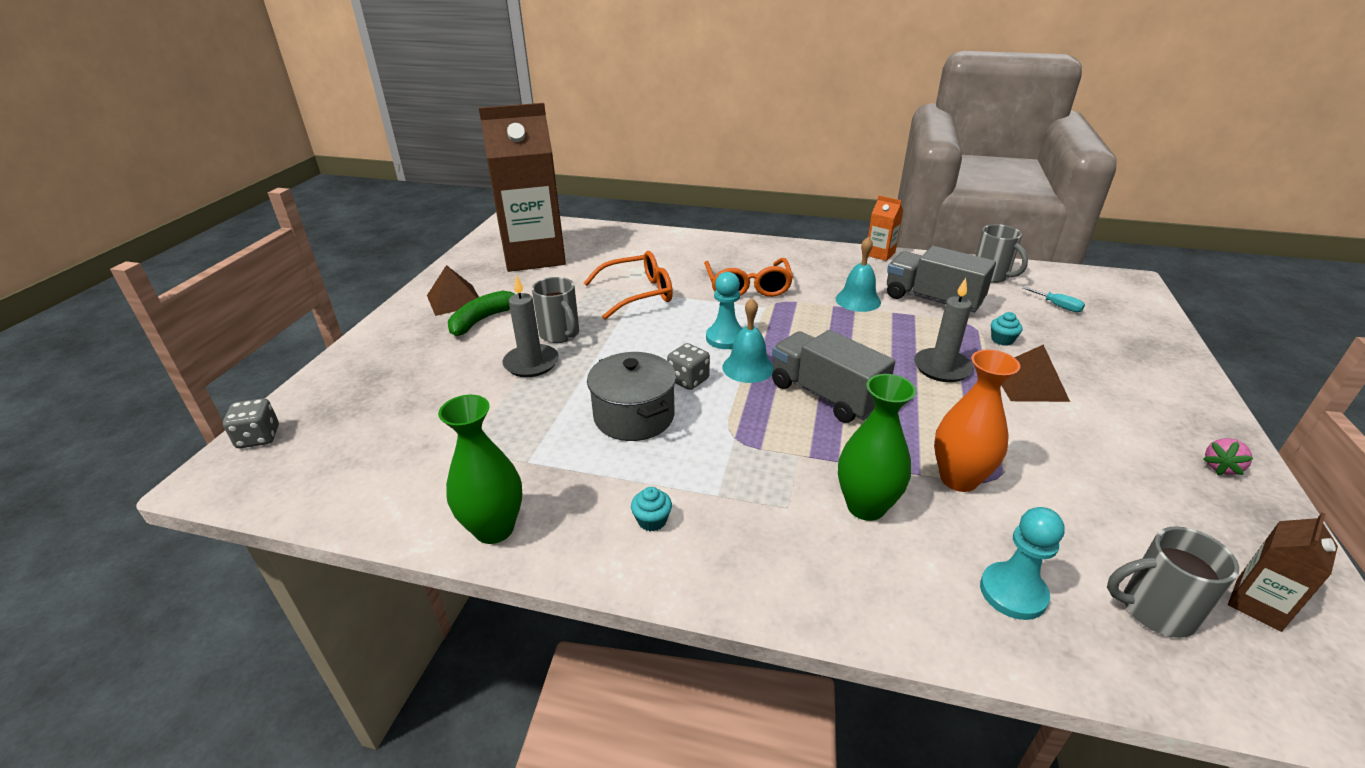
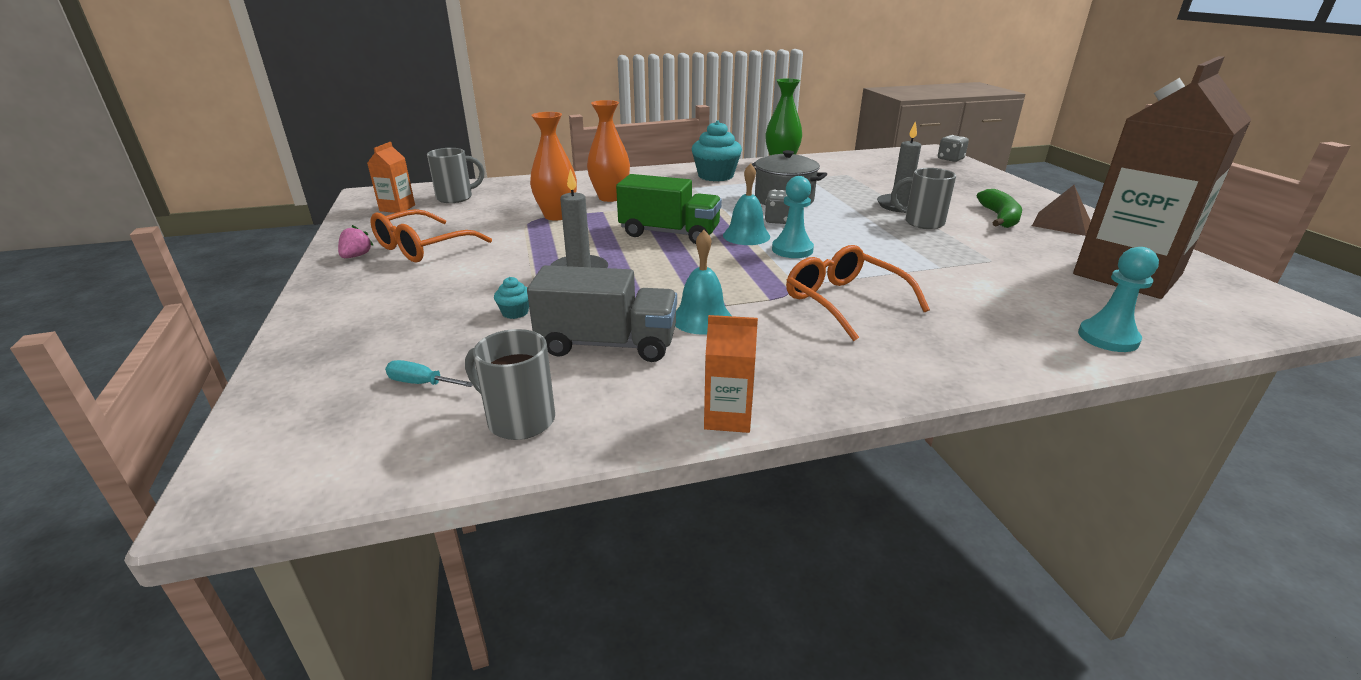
camera: 150 degrees right, 5 degrees down
(638, 294) = (935, 265): orange glasses -> orange glasses (422, 247)
(652, 520) = (715, 176): turquoise cupcake -> turquoise cupcake, size x2.22
(825, 395) = (669, 233): grey truck -> green truck
(866, 506) = (610, 197): green vase -> orange vase
(1013, 592) = (527, 190): turquoise pawn -> turquoise pawn (1108, 338)
(1029, 384) = (494, 277): brown pyramid -> none
(1258, 604) = (397, 208): brown carton -> orange carton

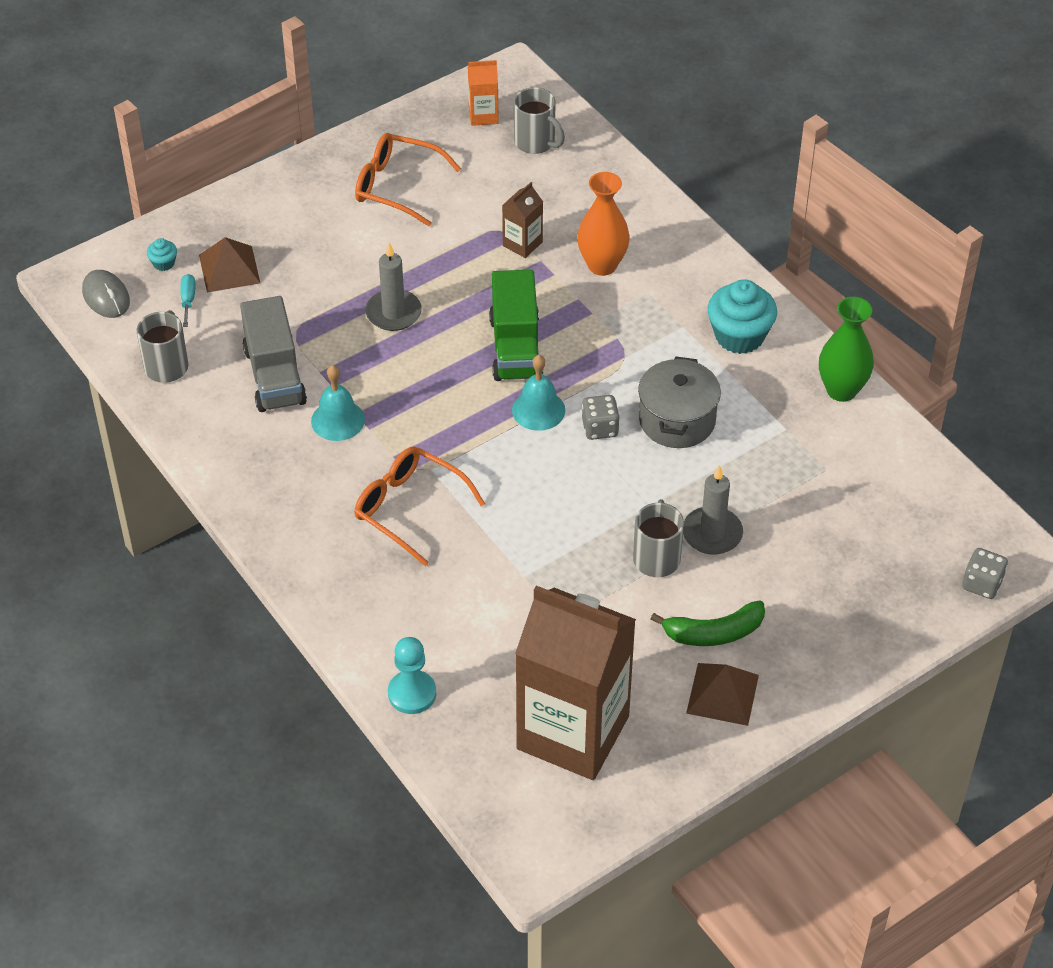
camera: 70 degrees right, 20 degrees up
(324, 455) = (106, 297): none -> grey mouse
(356, 256) = (359, 155): pink strawberry -> none
(407, 346) = (229, 269): none -> brown pyramid
(515, 312) = (301, 303): turquoise cupcake -> turquoise cupcake (163, 263)
(557, 216) = (522, 244): orange vase -> brown carton
(728, 417) = (206, 467): orange carton -> none
(792, 250) = (516, 453): turquoise pawn -> none
(844, 302) = (409, 508): orange glasses -> orange glasses turned 90 degrees counterclockwise

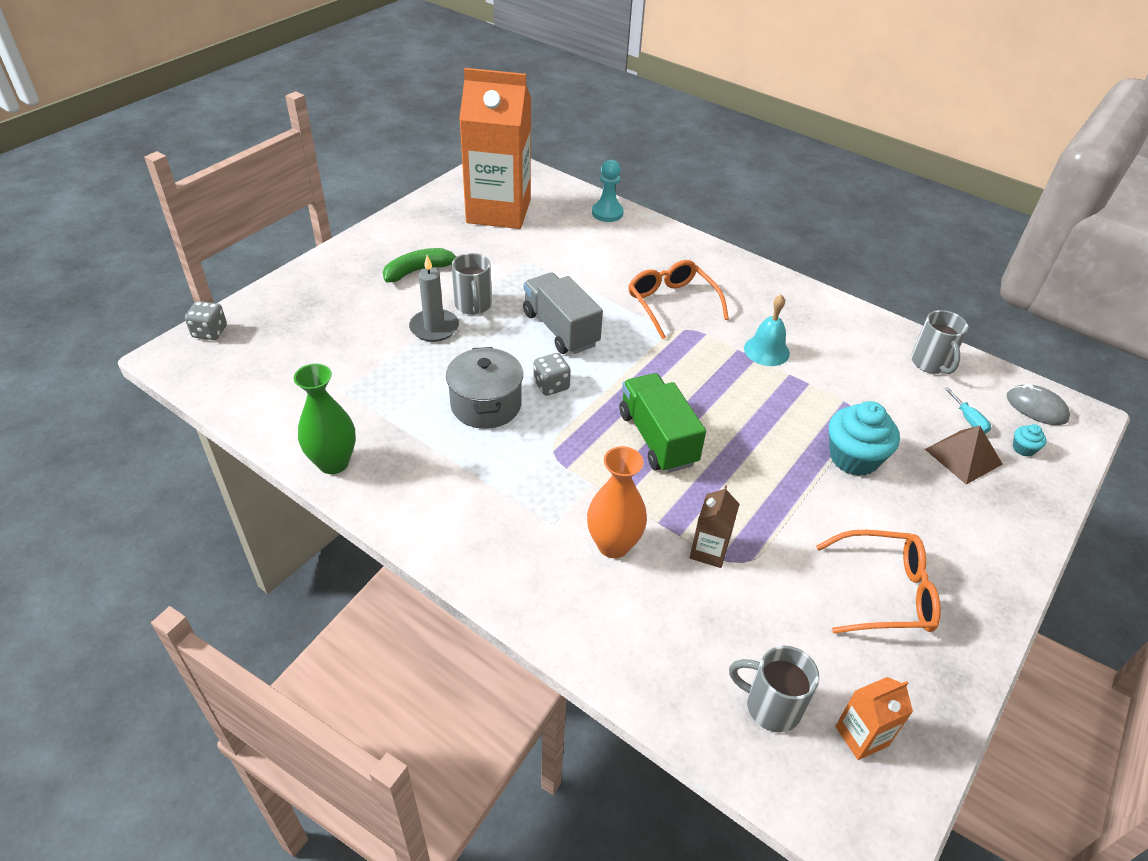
camera: 160 degrees right, 5 degrees down
(274, 376) = (842, 373): grey truck -> grey truck (560, 329)
(393, 313) = (786, 447): grey candle -> none
(409, 508) = (671, 304): orange glasses -> orange glasses turned 135 degrees counterclockwise
(538, 410) = (610, 389): turquoise bell -> none
(573, 732) = (498, 211): brown carton -> orange carton
(722, 694) = (406, 242): brown pyramid -> none
(739, 336) = (445, 496): turquoise cupcake -> turquoise cupcake (853, 458)

